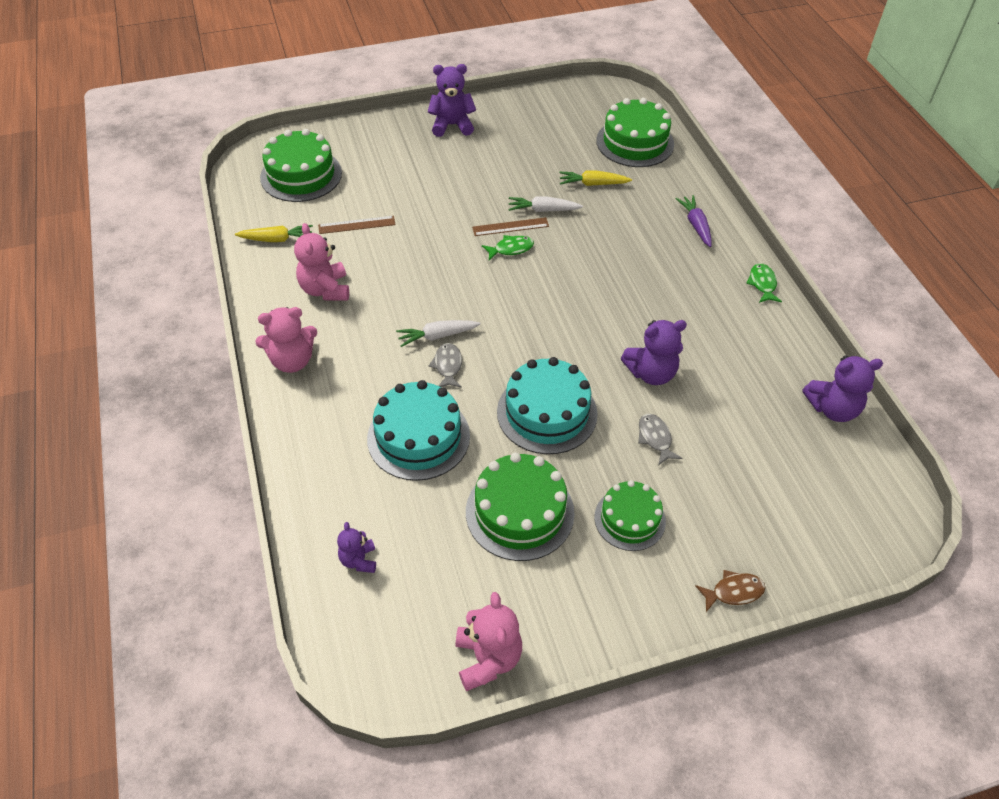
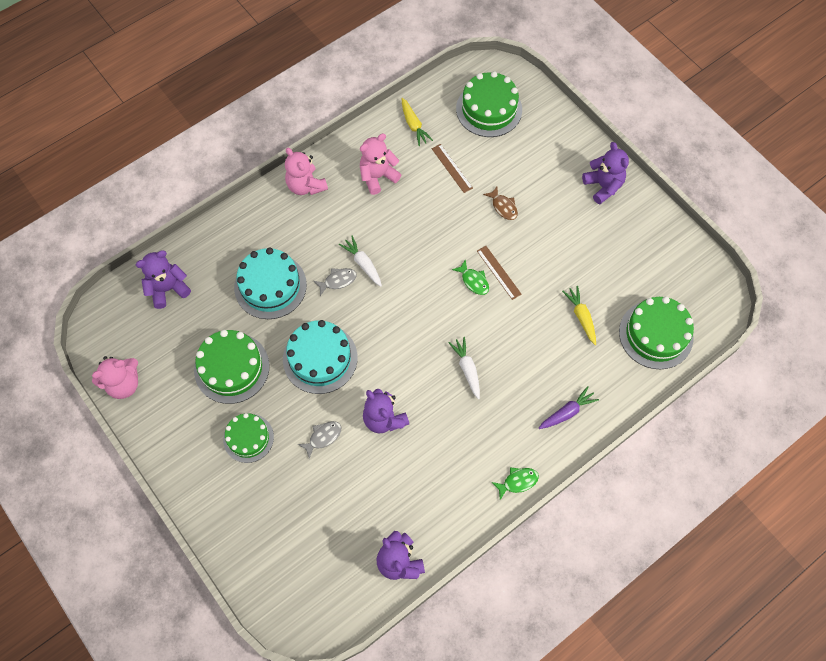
camera: 70 degrees right, 15 degrees up
(359, 560) = (168, 289): purple teddy bear -> purple teddy bear, size x1.67
(543, 210) = (530, 289): white carrot -> white carrot (467, 369)
(733, 592) = (212, 519): brown fish -> brown fish (503, 207)

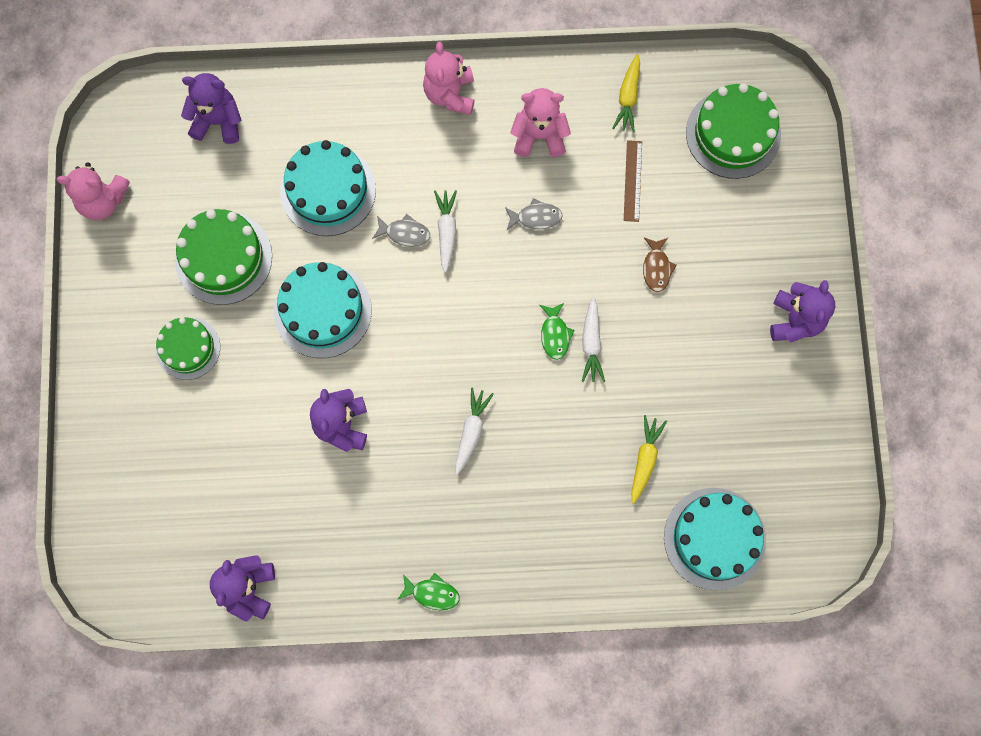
camera: 35 degrees right, 10 degrees up
(323, 437) = (264, 401): grey fish -> grey fish (536, 217)
(498, 272) = (591, 343): brown ruler -> white carrot
(567, 412) = (544, 556): purple carrot -> none
(656, 334) = (714, 538): green cake -> turquoise cake

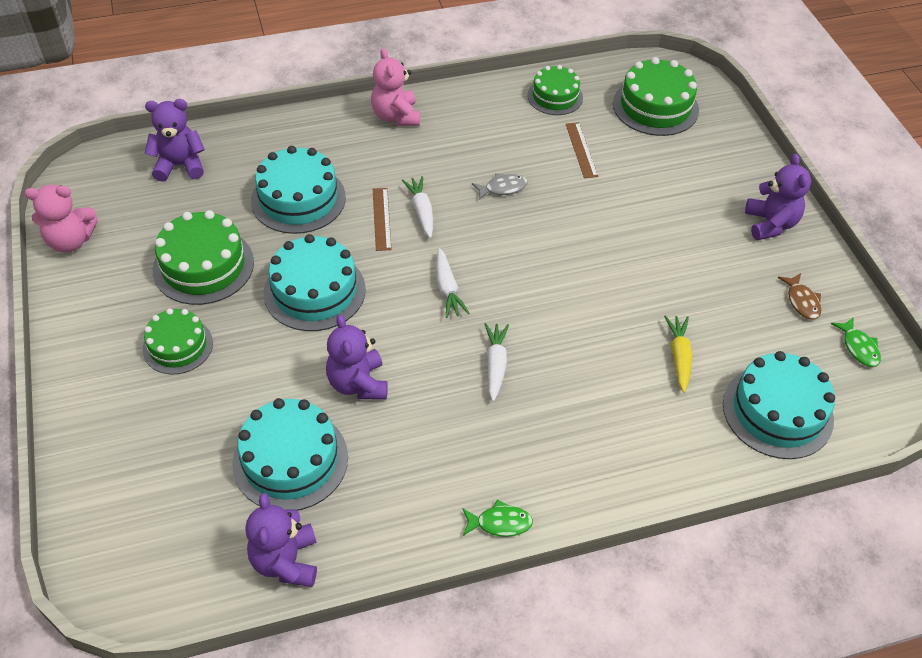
camera: 15 degrees left, 25 degrees down
(268, 492) = (290, 460): none -> turquoise cake
(405, 233) = (381, 219): grey fish -> brown ruler
(539, 136) = (486, 132): pink teddy bear -> none
(555, 334) = (552, 271): green fish -> green fish (858, 347)
(591, 343) = (589, 272): white carrot -> white carrot (447, 289)
(628, 97) = (555, 96): yellow carrot -> green cake
(656, 268) = (628, 207): brown fish -> brown fish (802, 301)

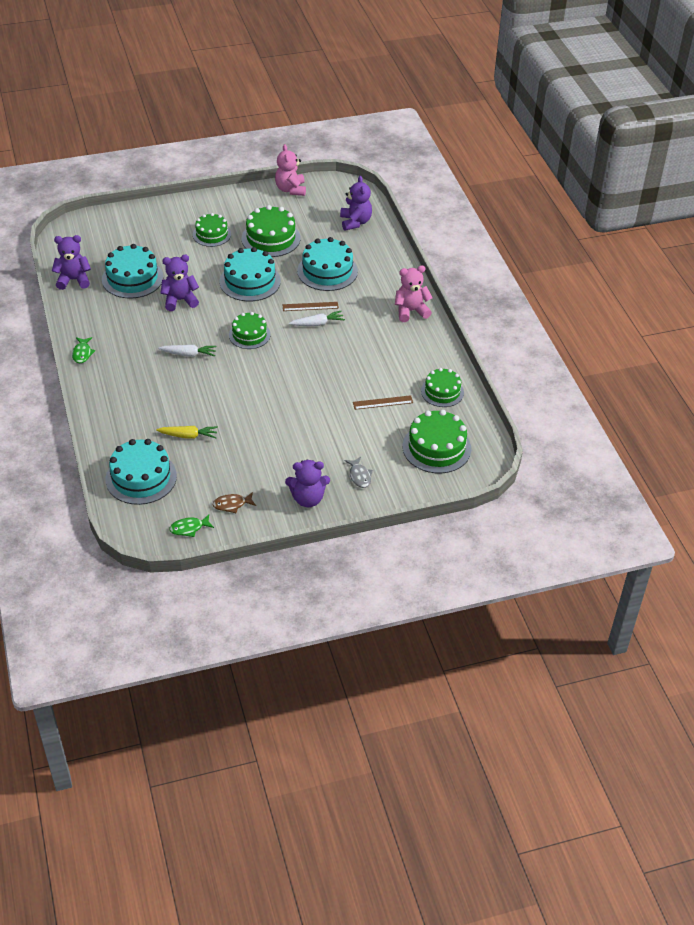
camera: 90 degrees right, 5 degrees down
(447, 289) = (249, 335): white carrot -> green cake
(502, 188) = (340, 361): grey fish -> grey fish (359, 476)

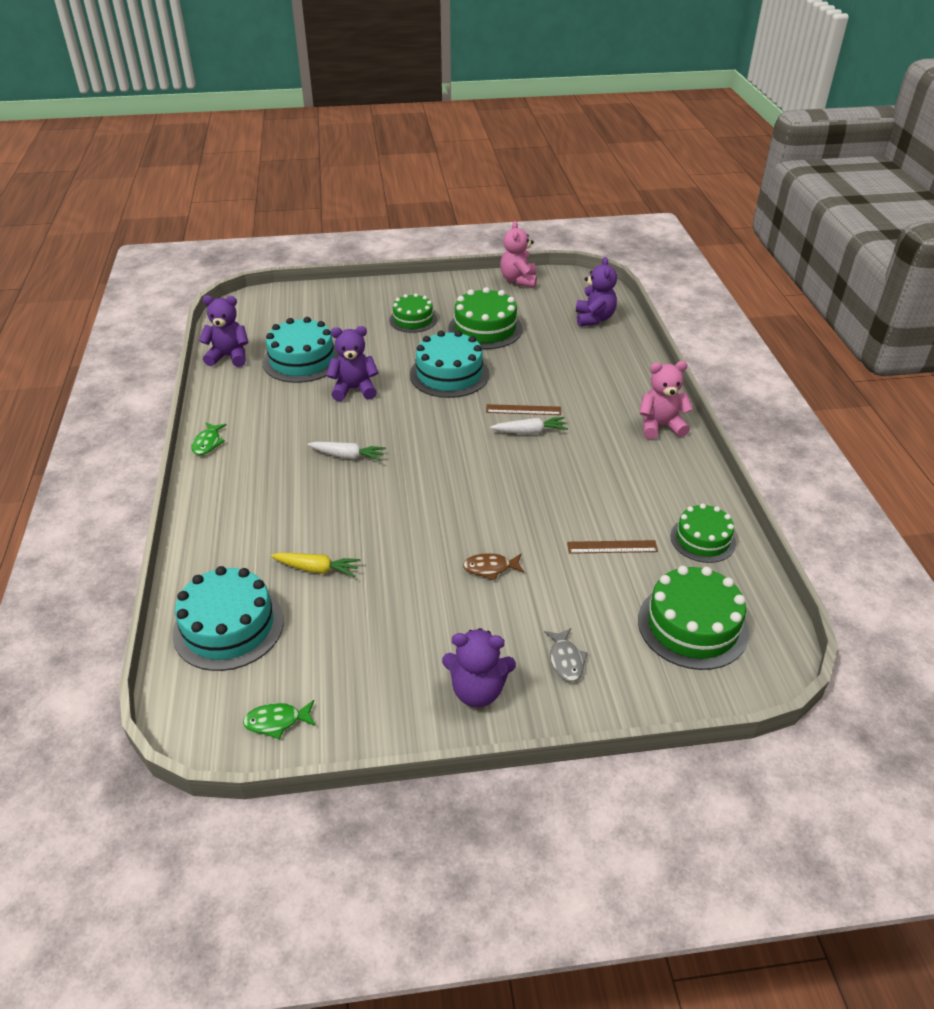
camera: 10 degrees right, 5 degrees down
(232, 504) = (355, 687): brown fish -> brown fish (490, 568)
(249, 335) = (435, 438): green cake -> none
(327, 271) = (551, 370): turquoise cake -> none

